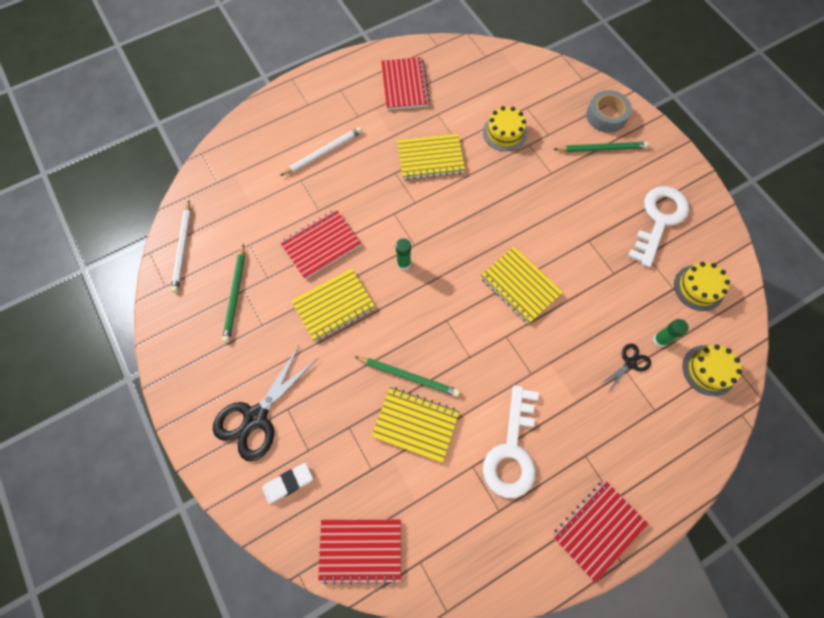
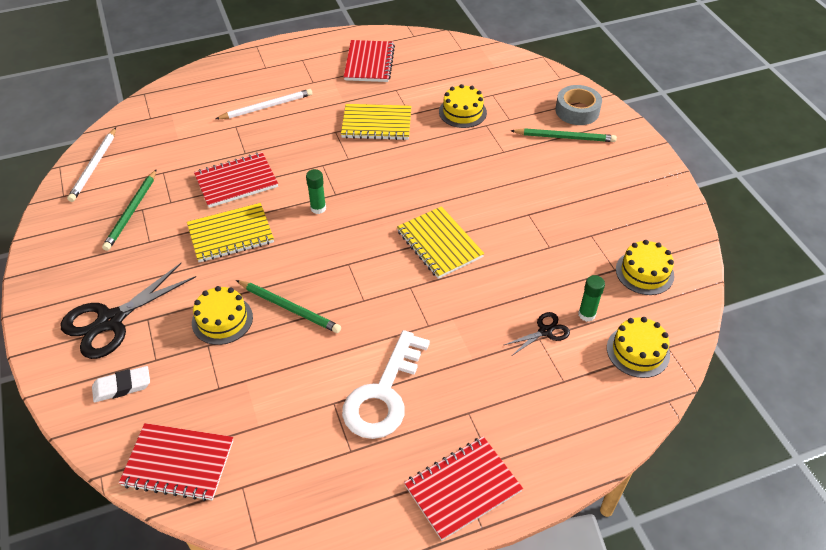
camera: 10 degrees right, 20 degrees down
(354, 399) = (222, 320): none -> yellow cake
(415, 424) = (282, 353): yellow notebook -> none
(659, 220) = (613, 206): white key -> none

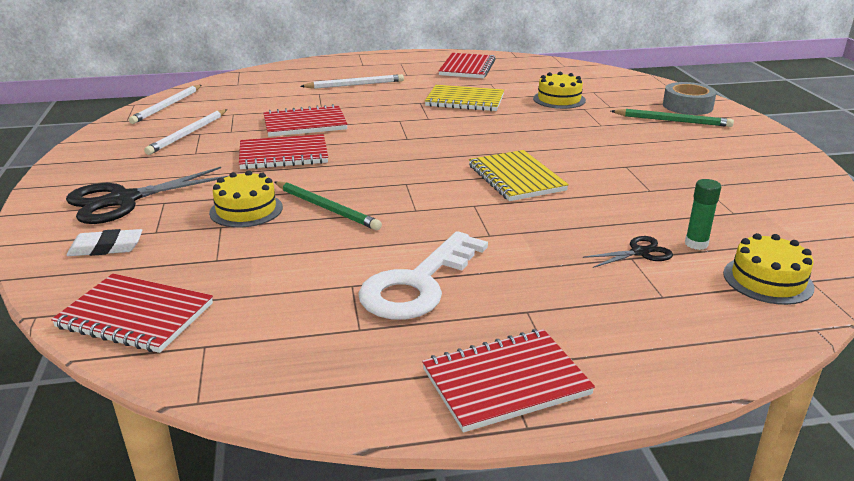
camera: 10 degrees right, 20 degrees down
(132, 212) = (188, 134): green pencil -> white pencil
(231, 234) = (283, 155): yellow notebook -> red notebook
(318, 208) = (385, 145): green glue stick -> none
(644, 272) = (773, 218): yellow cake -> none

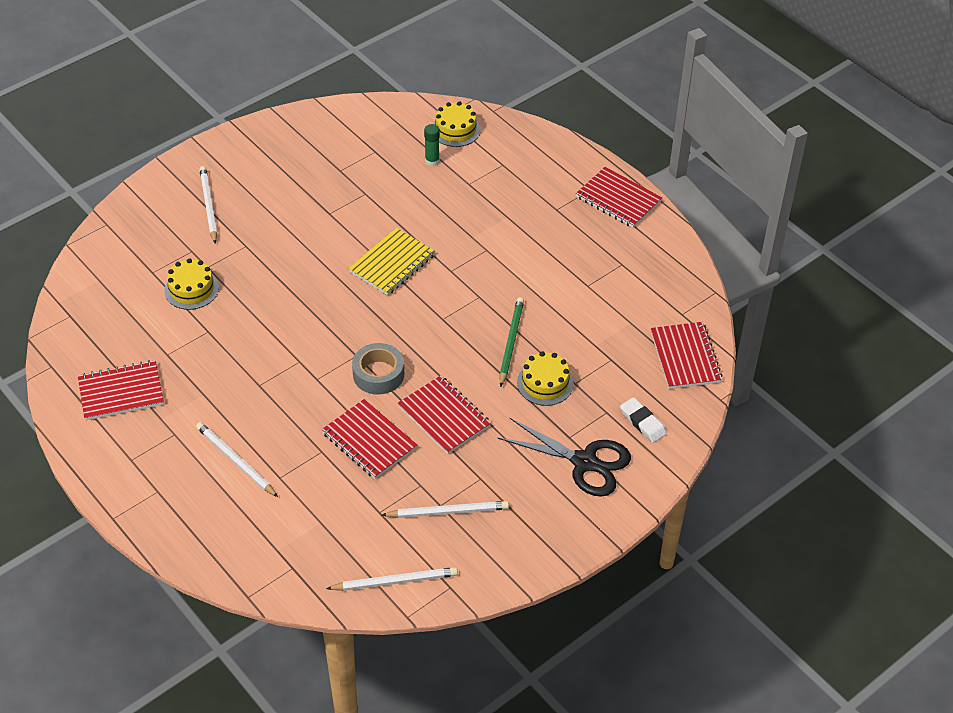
camera: 120 degrees left, 20 degrees up
(418, 284) = (565, 259): white key -> none
(465, 100) = (235, 354): yellow notebook -> none
(640, 252) = (460, 181): black scissors -> none
(672, 121) = (208, 206): green pencil -> white pencil
(687, 106) = (161, 203): grey tape -> grey tape (378, 374)

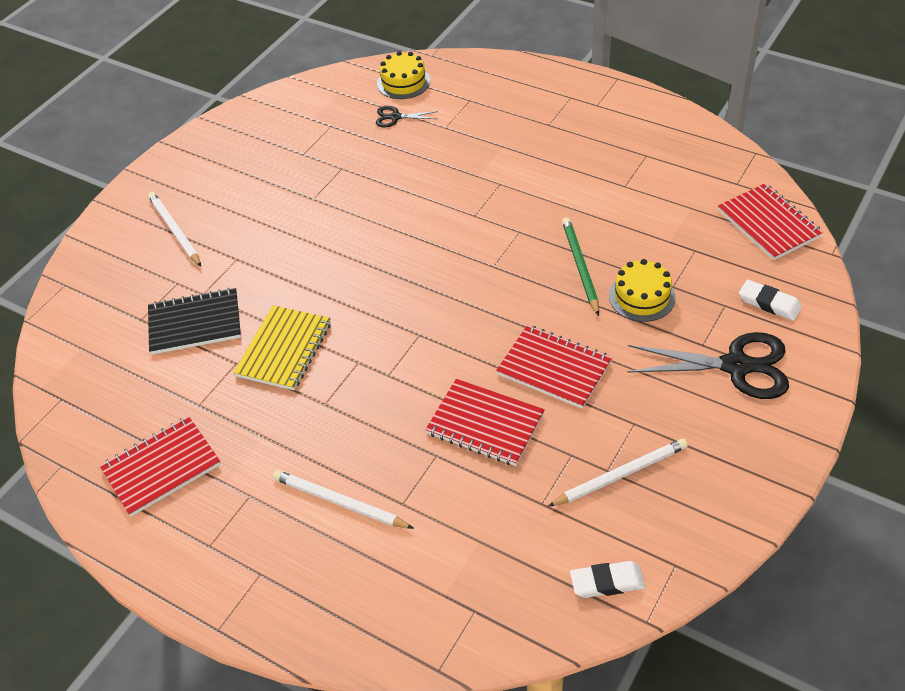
camera: 15 degrees left, 0 degrees up
(191, 289) = (195, 323): yellow cake -> black notebook
(378, 374) = (455, 346): grey tape -> none
(392, 263) = (407, 227): yellow notebook -> yellow notebook (284, 349)
(395, 581) = (607, 582): white pencil -> white eraser
(432, 161) = (395, 117): green glue stick -> black scissors
(618, 199) = (604, 97): red notebook -> none

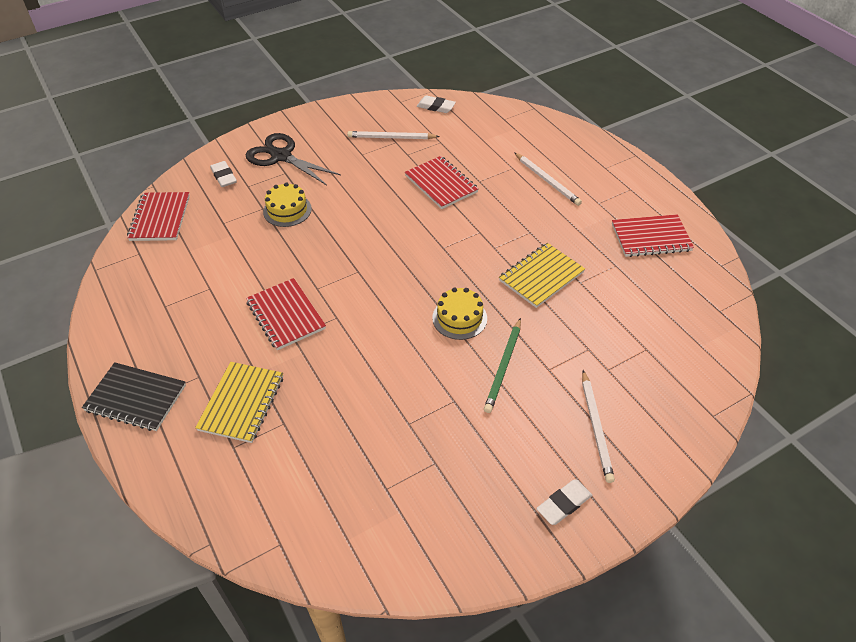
camera: 155 degrees left, 0 degrees up
(186, 171) = (564, 504): none -> white eraser
(195, 323) = (602, 325): black notebook -> black notebook (136, 398)
(395, 117) = (317, 463): black scissors -> none
(403, 82) = (272, 513): yellow cake -> yellow cake (459, 318)
(492, 124) = (242, 403): none -> yellow notebook
(554, 368) = (378, 194): red notebook -> red notebook (286, 315)
(580, 266) = (303, 244): green pencil -> green pencil (503, 367)

